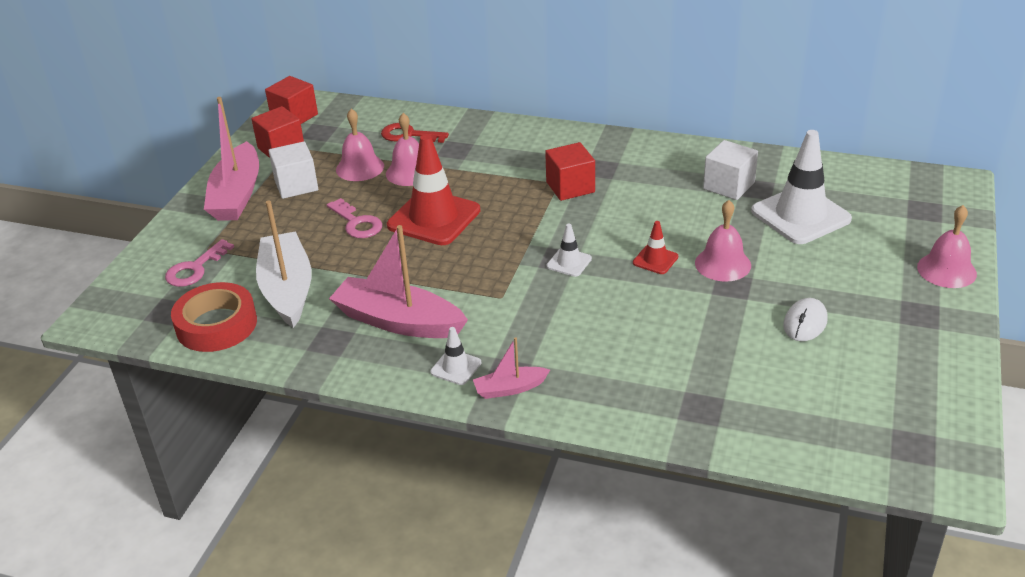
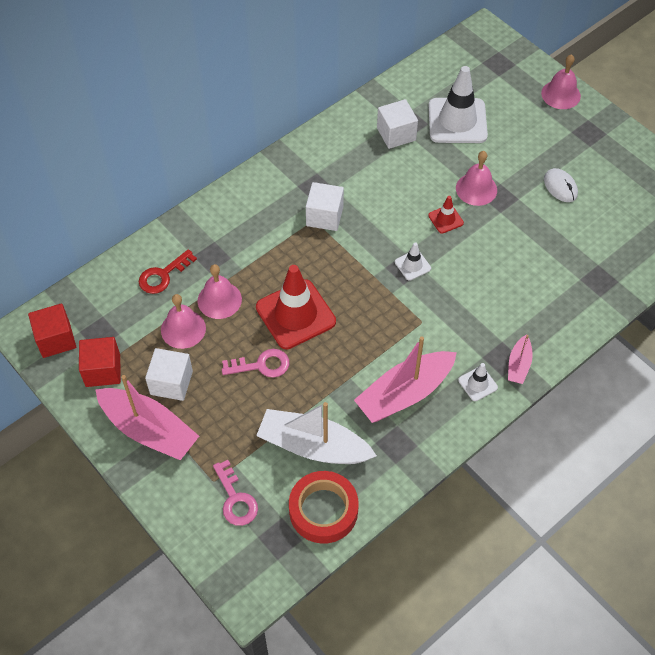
camera: 60 degrees left, 20 degrees up
(570, 187) = (324, 216): red cube -> white cube

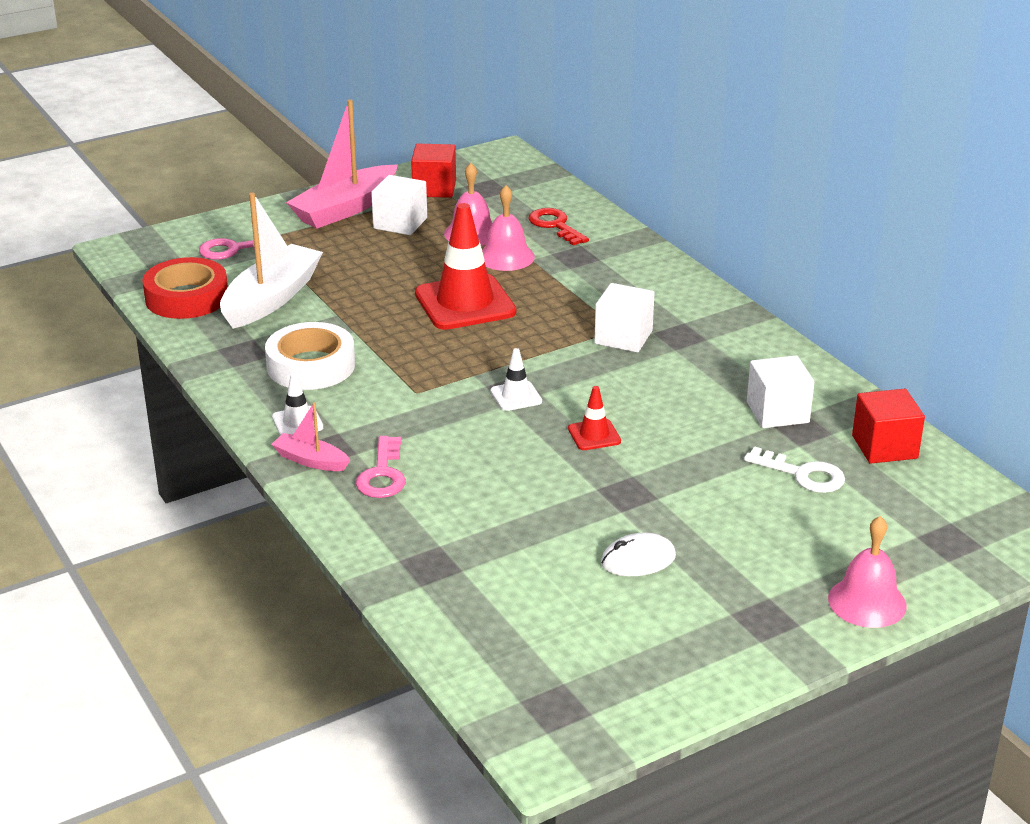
camera: 100 degrees right, 25 degrees down
(56, 339) = (486, 166): red cube -> red cube (884, 447)
(262, 365) = (399, 276): pink key -> pink key (383, 475)
(404, 393) = (311, 366): pink boat -> white tape
(457, 121) = (803, 474): white traffic cone -> white key
(476, 189) = (649, 472): pink bell -> none

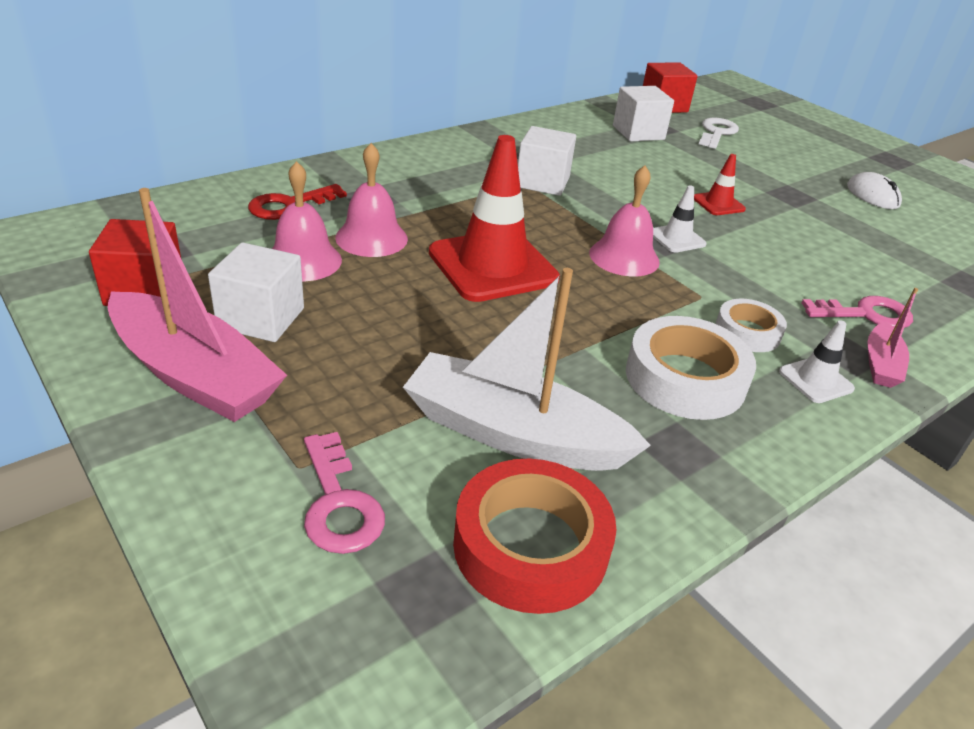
camera: 100 degrees left, 5 degrees up
(363, 404) = (747, 332): none -> white tape
(867, 602) = (843, 130): pink bell -> pink bell (624, 257)

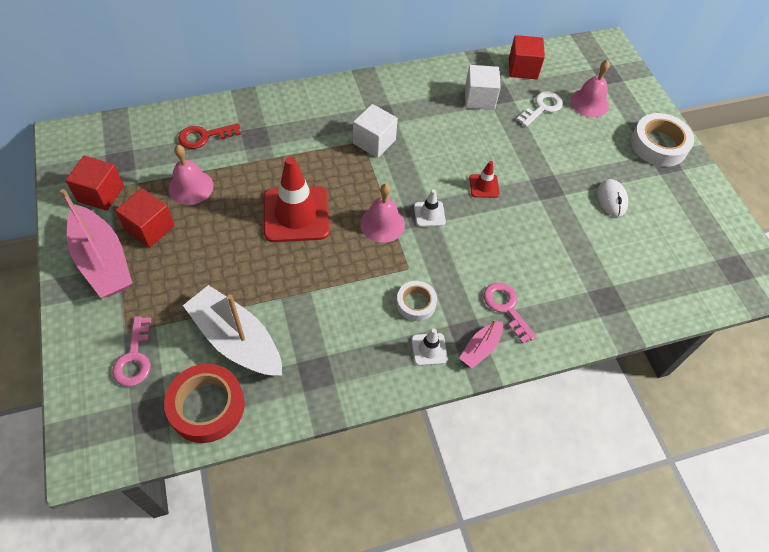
camera: 20 degrees right, 20 degrees up
(261, 318) = (150, 228): white cube -> red cube
(371, 238) = (238, 175): pink bell -> pink bell (589, 103)
(685, 378) = (352, 328): white tape -> white tape (658, 145)
(866, 314) = (506, 307): pink key -> pink key turned 135 degrees counterclockwise

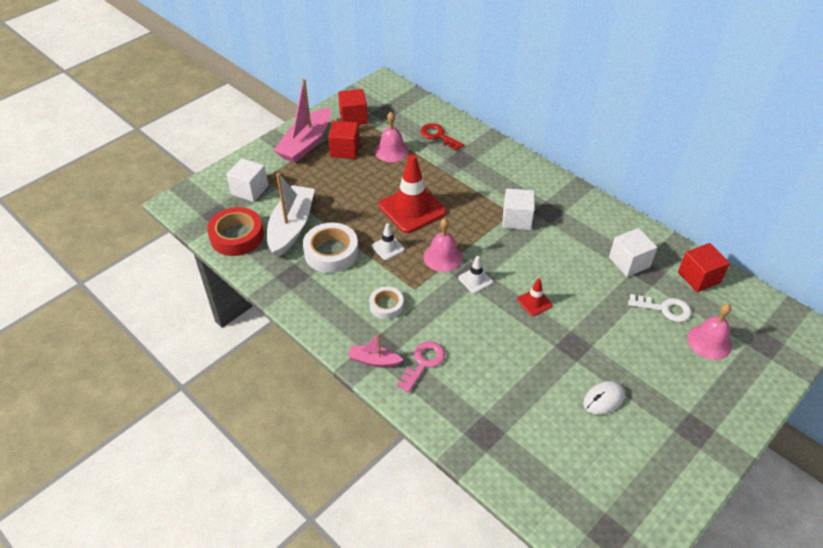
camera: 65 degrees right, 10 degrees down
(134, 358) = (249, 190): pink key -> white cube
(429, 349) = (352, 329): white traffic cone -> white traffic cone (388, 248)
(658, 145) = (712, 417): white tape -> white tape (331, 252)

